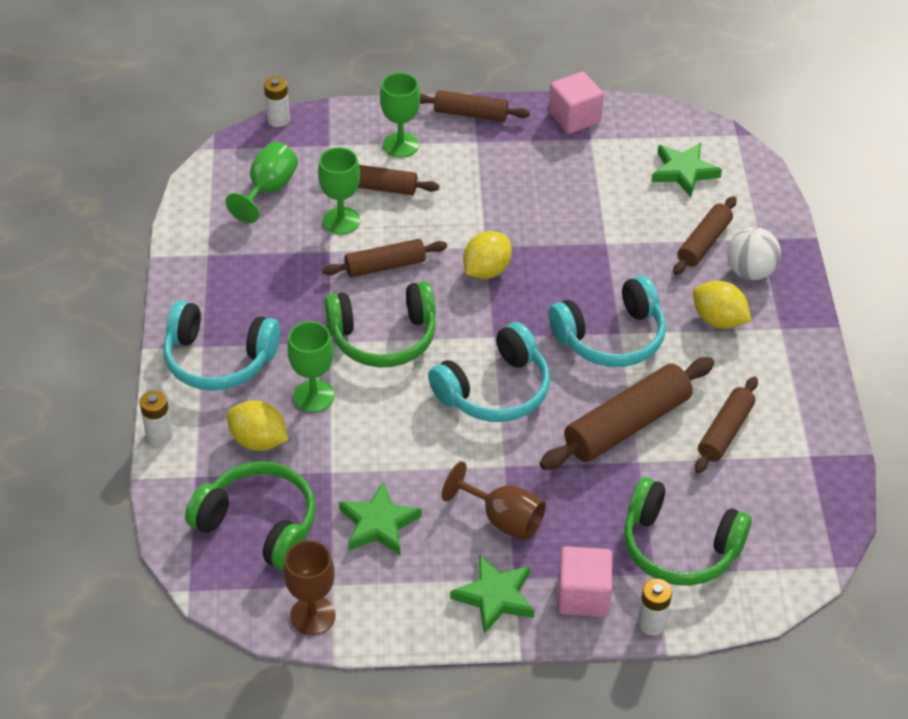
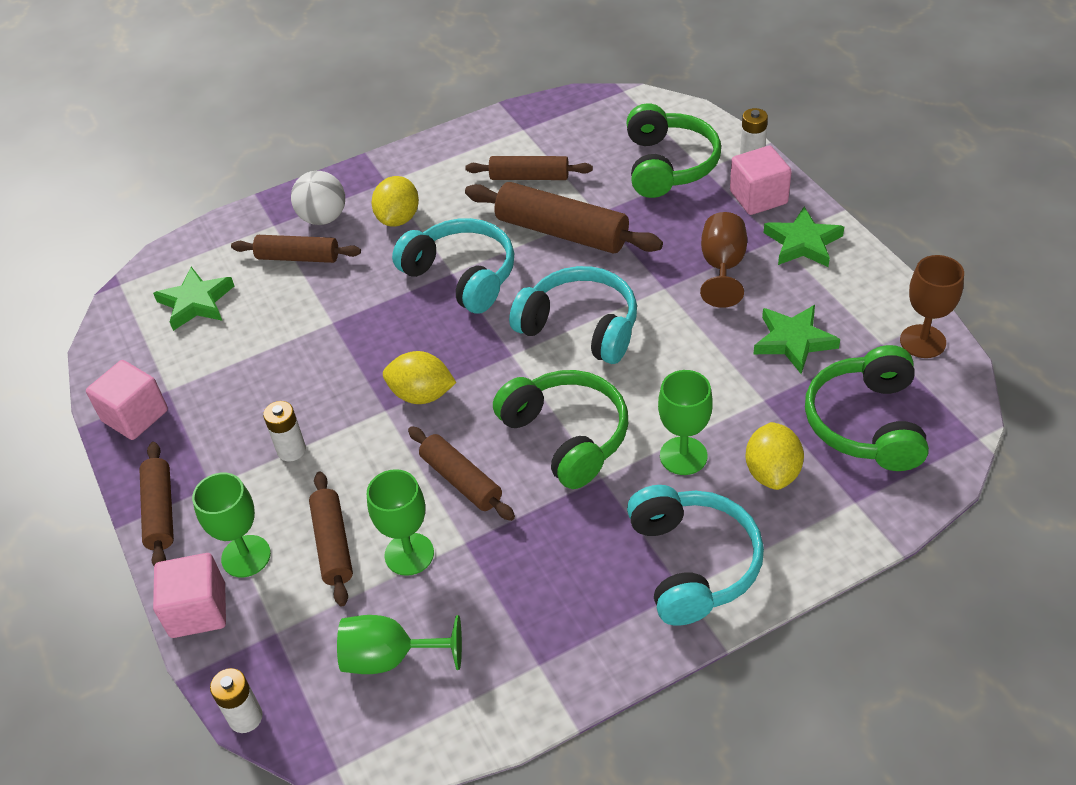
camera: 110 degrees left, 0 degrees up
(159, 435) = (831, 561): white battery -> white battery (291, 450)
(373, 115) = (198, 610): none -> pink cube

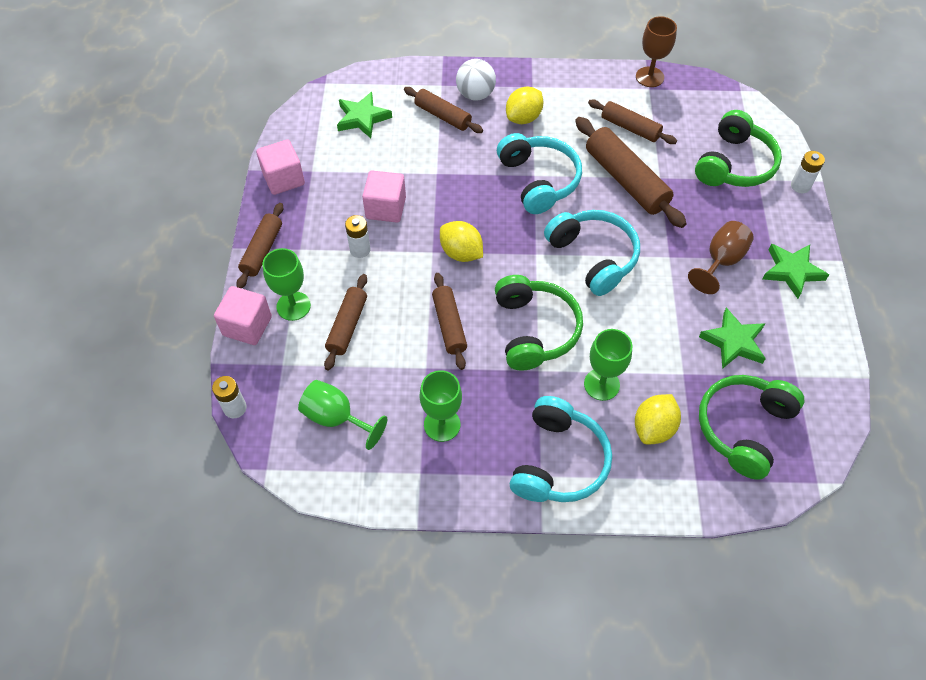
camera: 25 degrees right, 10 degrees up
(409, 554) = (388, 357): green goblet -> green goblet (442, 424)
(758, 197) = (783, 220): pink cube -> pink cube (386, 208)
(922, 341) = (828, 390): brown goblet -> brown goblet (649, 77)

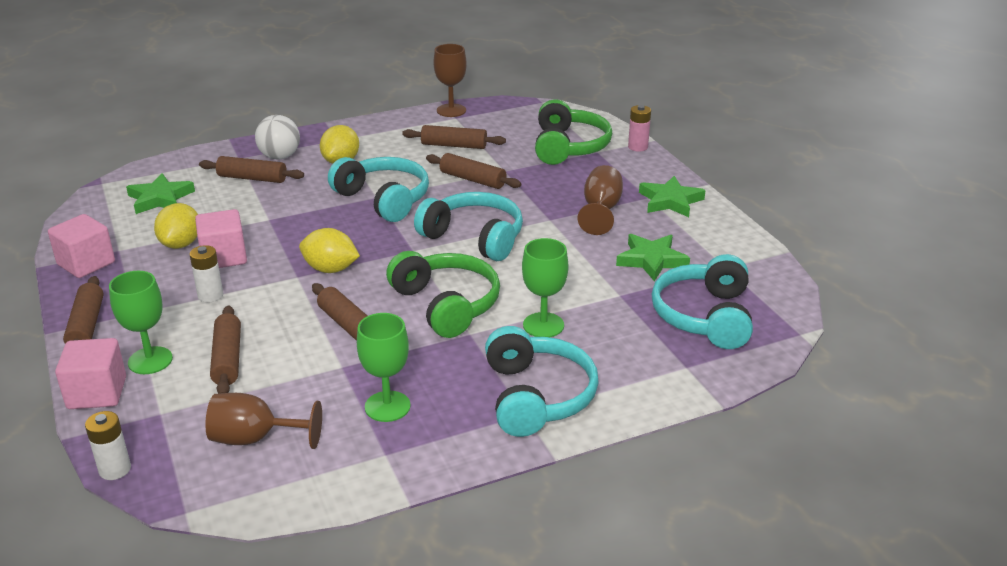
camera: 25 degrees left, 25 degrees down
(336, 418) = (255, 439): green goblet -> brown goblet
(626, 180) = (472, 179): brown rolling pin -> brown rolling pin, size x0.62
(653, 428) = (618, 342): yellow lemon -> yellow lemon (181, 244)
(744, 428) = (705, 316): green headphones -> turquoise headphones
(800, 186) = (638, 147): white battery -> pink battery

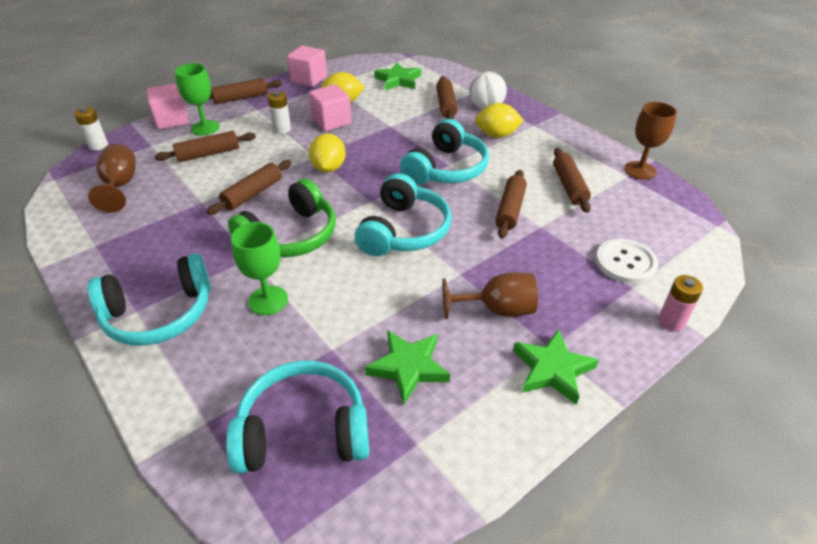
camera: 75 degrees right, 10 degrees up
(387, 406) = (151, 234): green goblet -> none
(568, 147) = (625, 263): green headphones -> white button

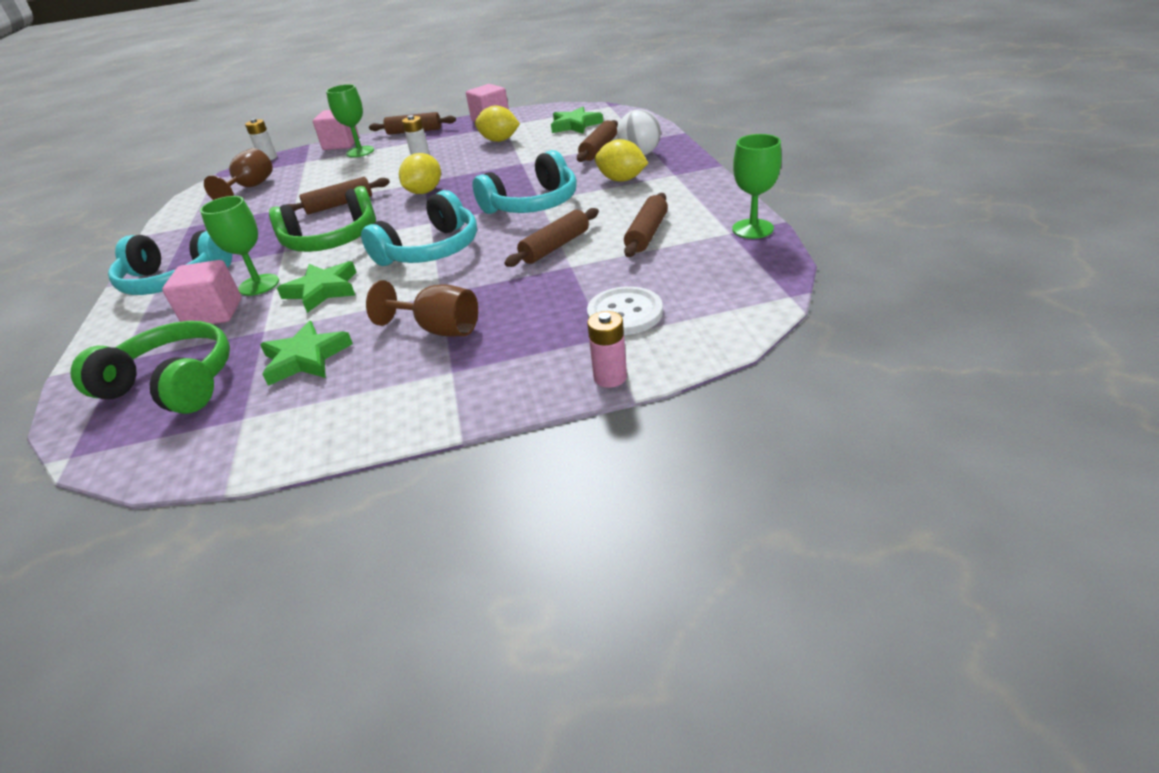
camera: 30 degrees right, 5 degrees down
(208, 154) = (340, 171): brown rolling pin -> none
(303, 431) = (173, 384): turquoise headphones -> green headphones
(331, 121) = (470, 155): pink cube -> pink cube (214, 313)
(552, 369) = (430, 390): green star -> green star (323, 290)
(640, 170) = (752, 229): brown goblet -> green goblet

